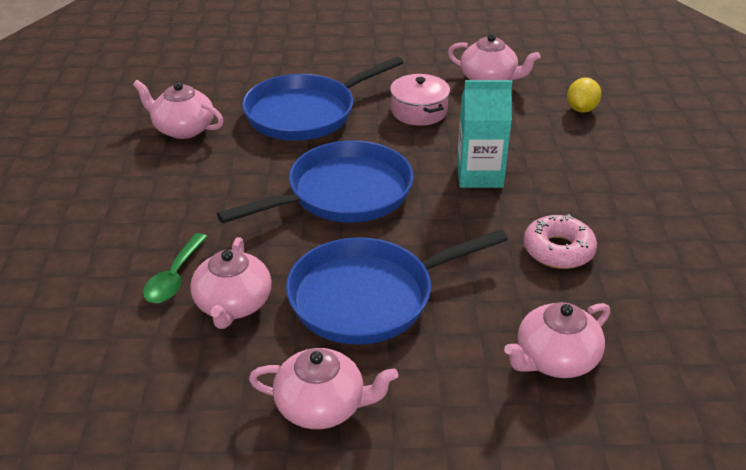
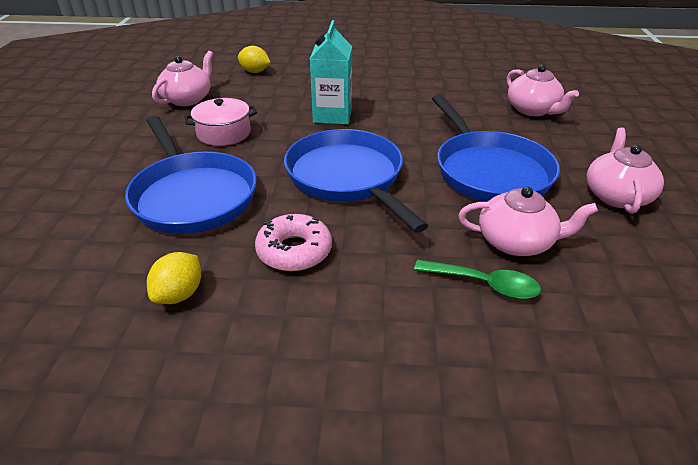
camera: 85 degrees left, 0 degrees up
(183, 129) = (179, 294): pink teapot -> yellow lemon
(558, 250) = (426, 98): pink donut -> pink donut (294, 251)

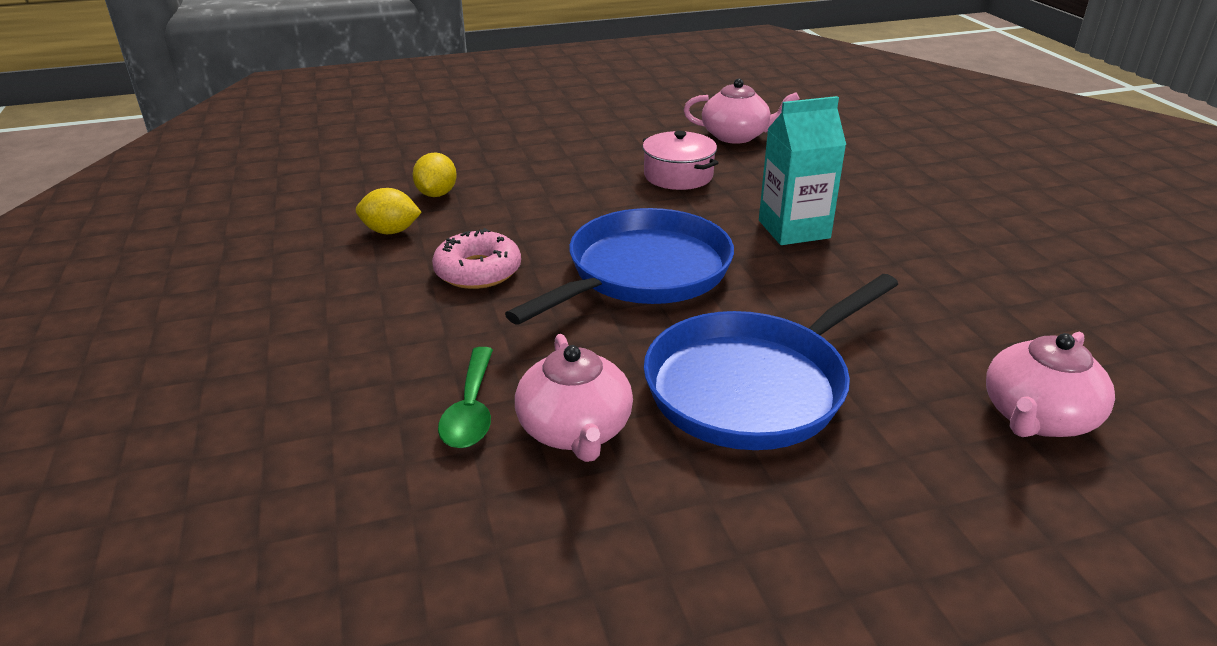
camera: 70 degrees right, 5 degrees down
(192, 195) = (542, 194): blue pan -> none
(255, 72) = (857, 151): yellow lemon -> yellow lemon (437, 194)
(616, 196) = (783, 543): pink teapot -> none

